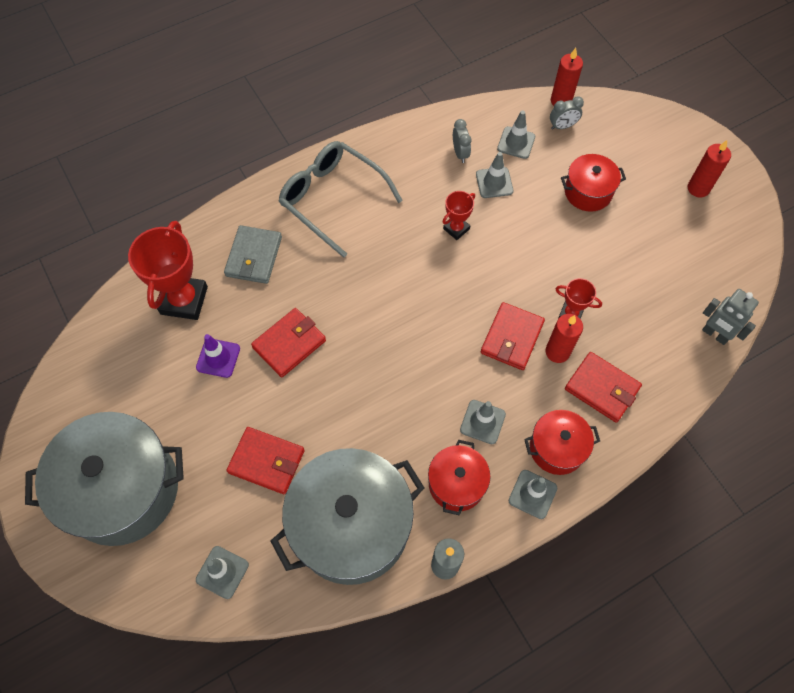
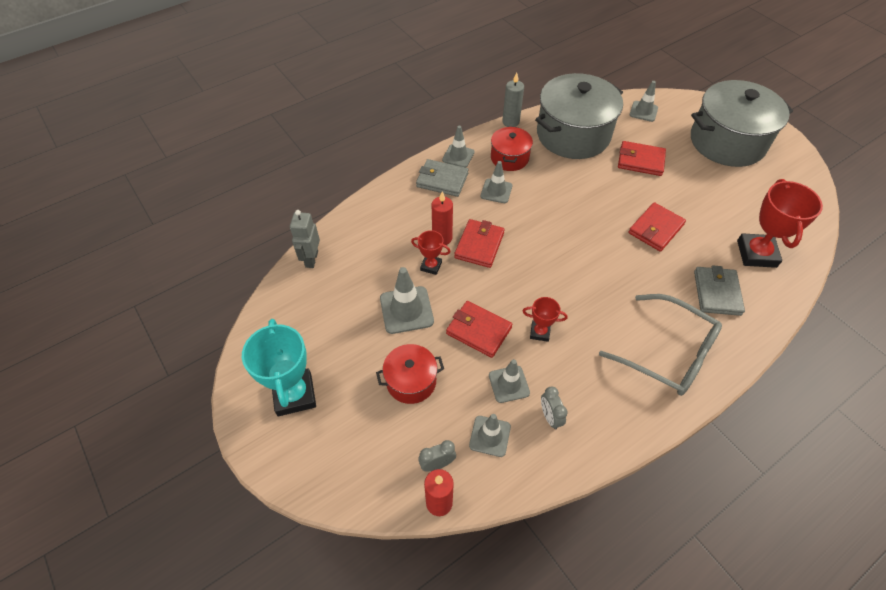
camera: 175 degrees right, 10 degrees down
(218, 358) = (706, 216): purple traffic cone -> none
(456, 229) = (540, 332): red trophy -> red trophy turned 60 degrees clockwise
(557, 448) = (442, 180): red pot -> grey wallet
(596, 263) = (406, 310): none -> grey traffic cone
(602, 388) = (408, 216): red wallet -> red wallet (478, 330)
(698, 188) = (294, 395): red candle -> turquoise trophy
(715, 334) = (311, 259): grey robot -> grey robot turned 120 degrees counterclockwise

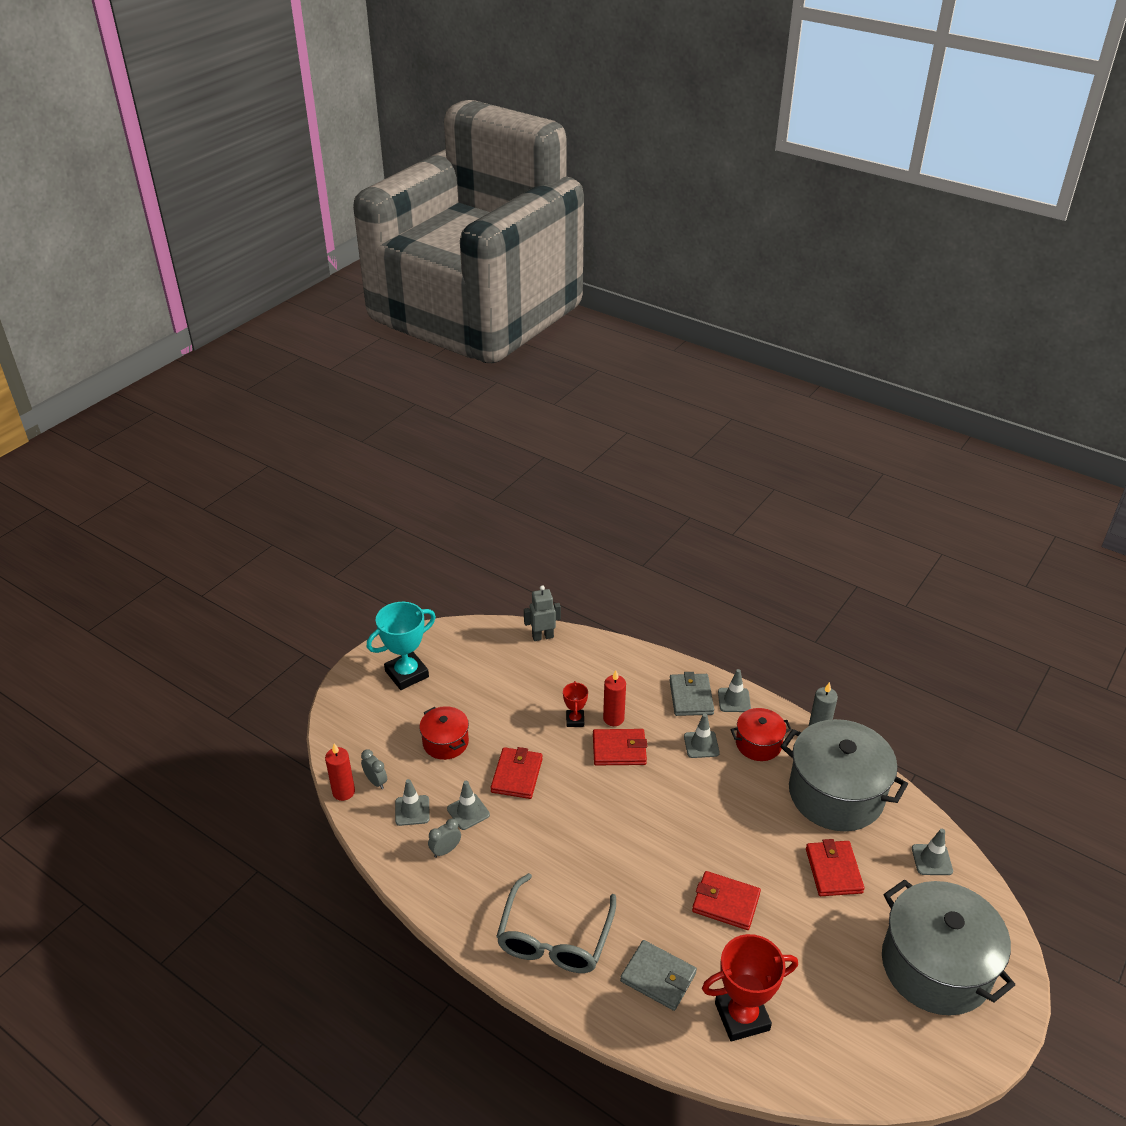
camera: 70 degrees right, 15 degrees down
(406, 310) = (517, 717): grey traffic cone -> none
(540, 332) = (534, 823): red trophy -> none
(717, 293) = (658, 977): grey wallet -> grey wallet turned 45 degrees clockwise

